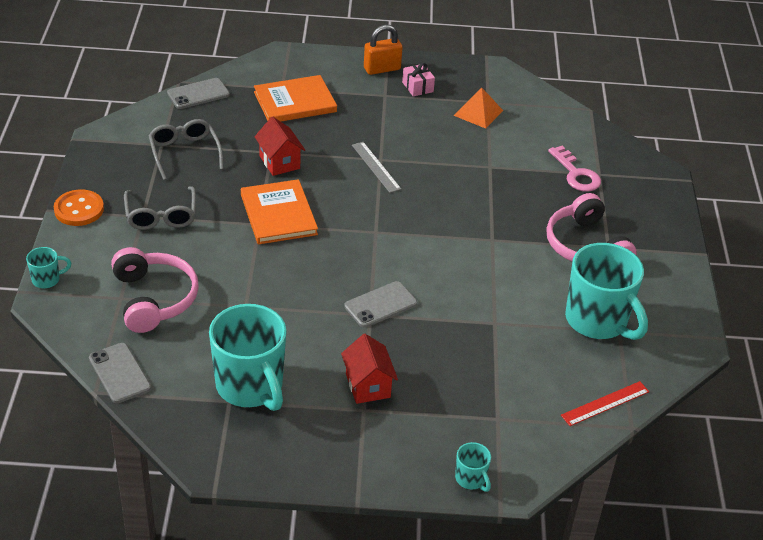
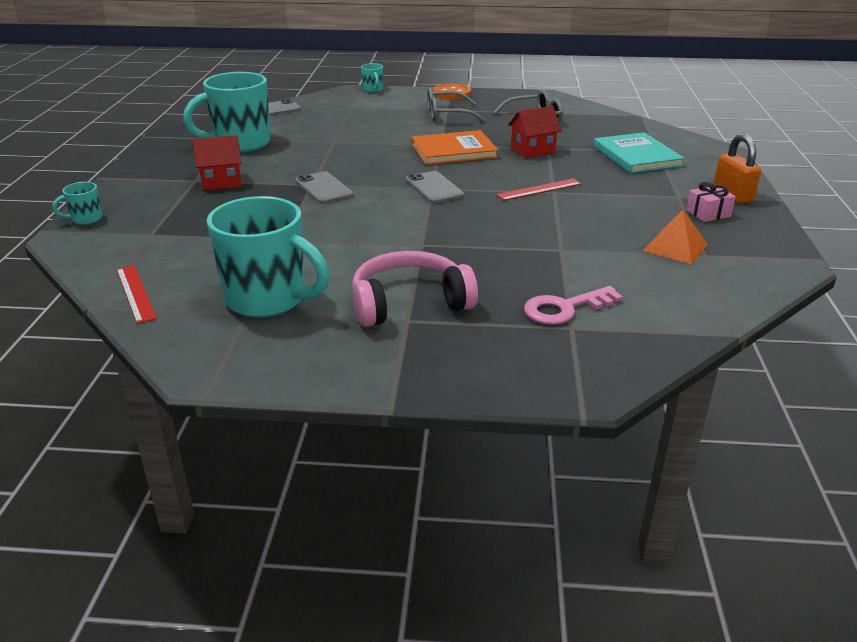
camera: 95 degrees right, 10 degrees down
(153, 299) = (347, 115): pink headphones -> none
(198, 94) = (626, 121): grey phone -> grey phone (434, 188)
(295, 102) = (636, 156): orange book -> turquoise book
(376, 167) = (539, 189): grey ruler -> red ruler
(597, 321) = (268, 300): turquoise mug -> turquoise mug turned 120 degrees counterclockwise

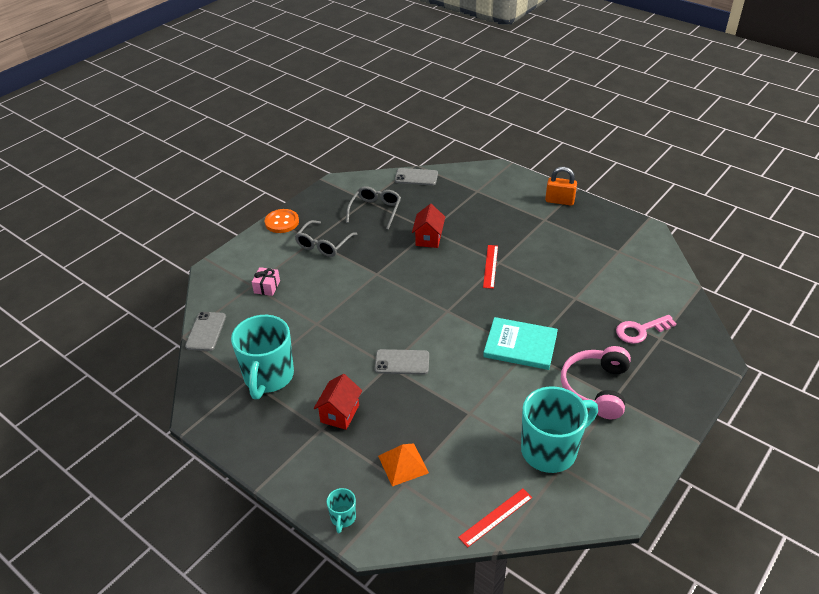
camera: 55 degrees left, 10 degrees up
(136, 293) = (495, 517): red ruler -> red ruler turned 45 degrees counterclockwise
(373, 90) = (224, 257): turquoise mug -> none
(434, 188) = (448, 309): grey phone -> grey phone (416, 177)
(453, 151) = (394, 272): orange book -> none
(565, 308) = (640, 330): pink key -> pink key turned 60 degrees clockwise
(636, 156) = (477, 203): turquoise book -> turquoise book (520, 345)
(675, 247) = (603, 256): orange pyramid -> orange pyramid (403, 464)
(708, 213) = (574, 222): pink gift -> pink gift (267, 287)

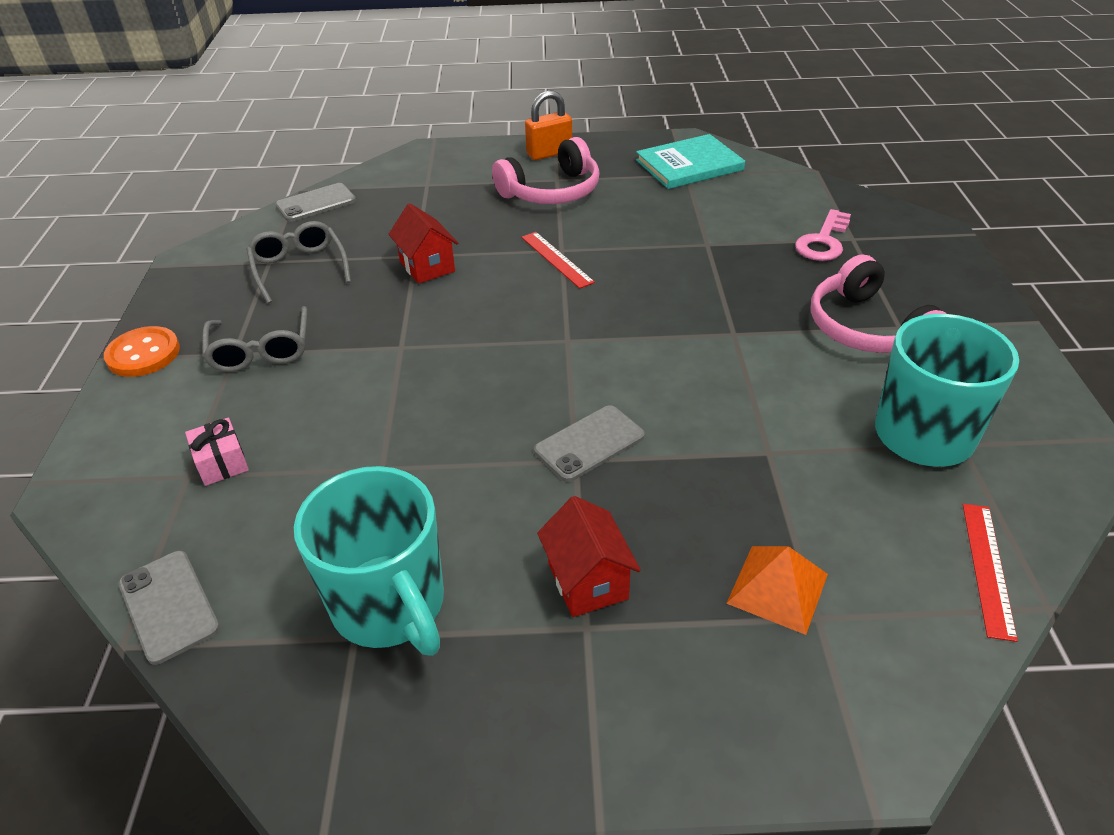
camera: 40 degrees left, 0 degrees up
(343, 518) = (803, 749): turquoise mug -> none
(520, 345) = (717, 330): turquoise book -> turquoise book (689, 165)
(533, 225) = (551, 191): none -> pink headphones

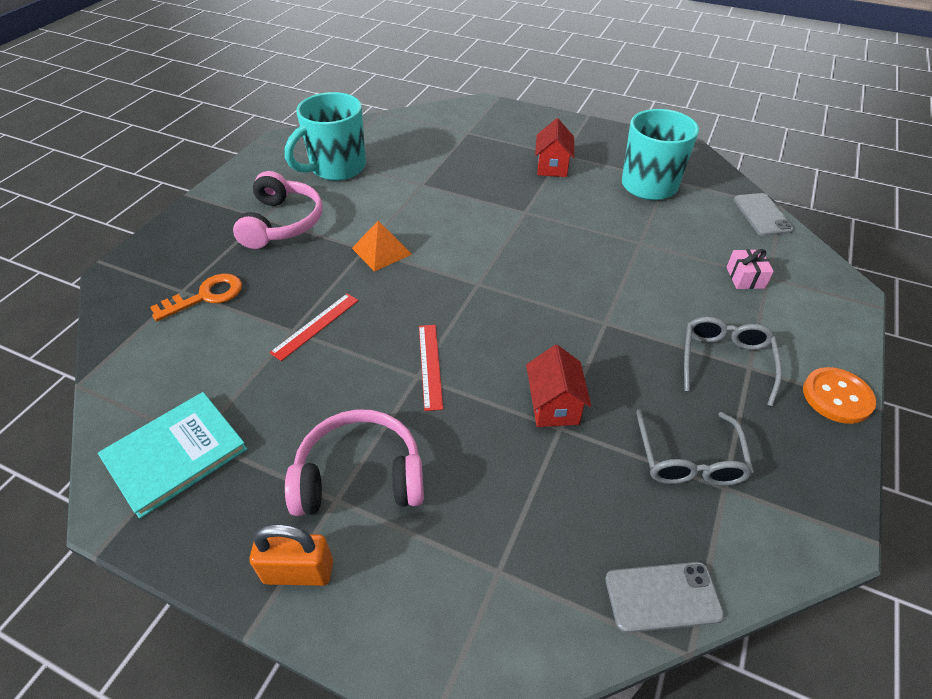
camera: 155 degrees left, 5 degrees up
(589, 443) = (511, 217): grey phone -> none
(689, 165) = (175, 454): turquoise book -> turquoise book turned 45 degrees counterclockwise
(777, 588) = (473, 143): orange pyramid -> orange pyramid (382, 251)
(823, 241) = (206, 296): pink key -> orange key
(987, 568) = (384, 125): red ruler -> red ruler (316, 326)

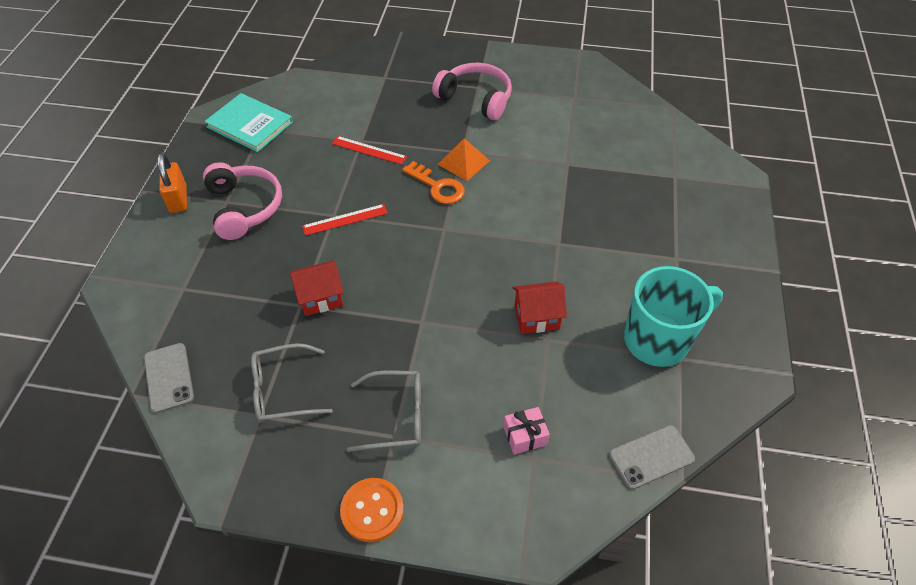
camera: 75 degrees right, 5 degrees up
(206, 296) = (382, 90): orange key -> orange key (437, 187)
(282, 223) = (476, 99): pink headphones -> pink headphones turned 135 degrees counterclockwise
(336, 168) = (564, 106): turquoise mug -> none
(552, 167) = (647, 253): red house -> red house (536, 317)

